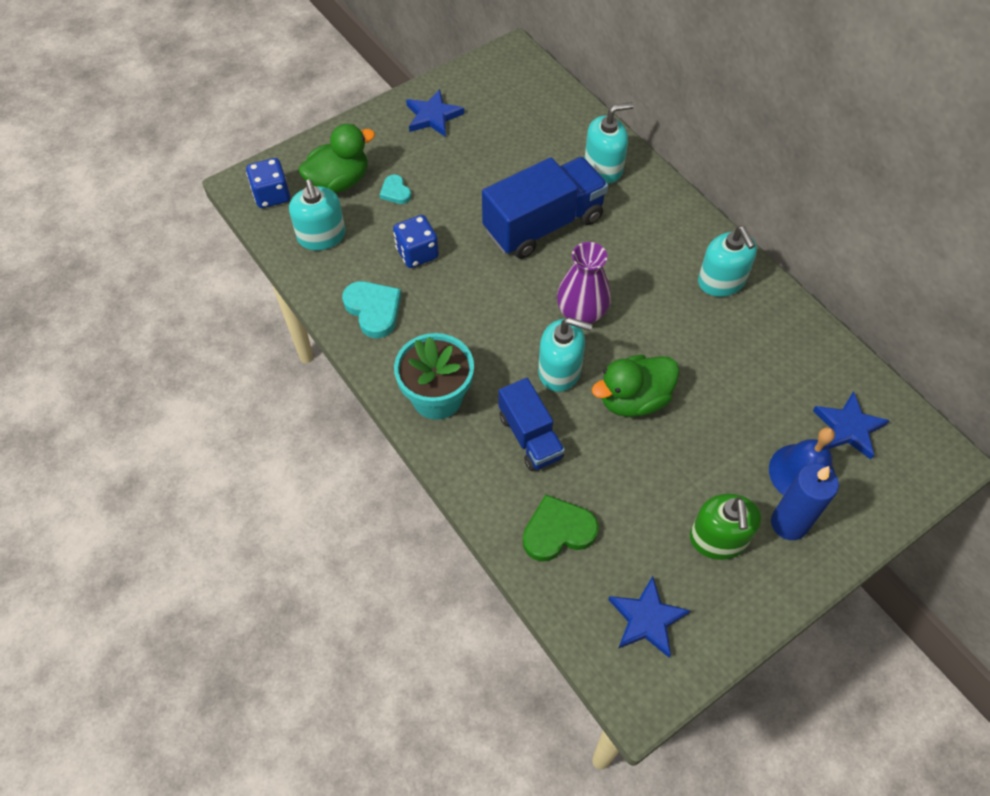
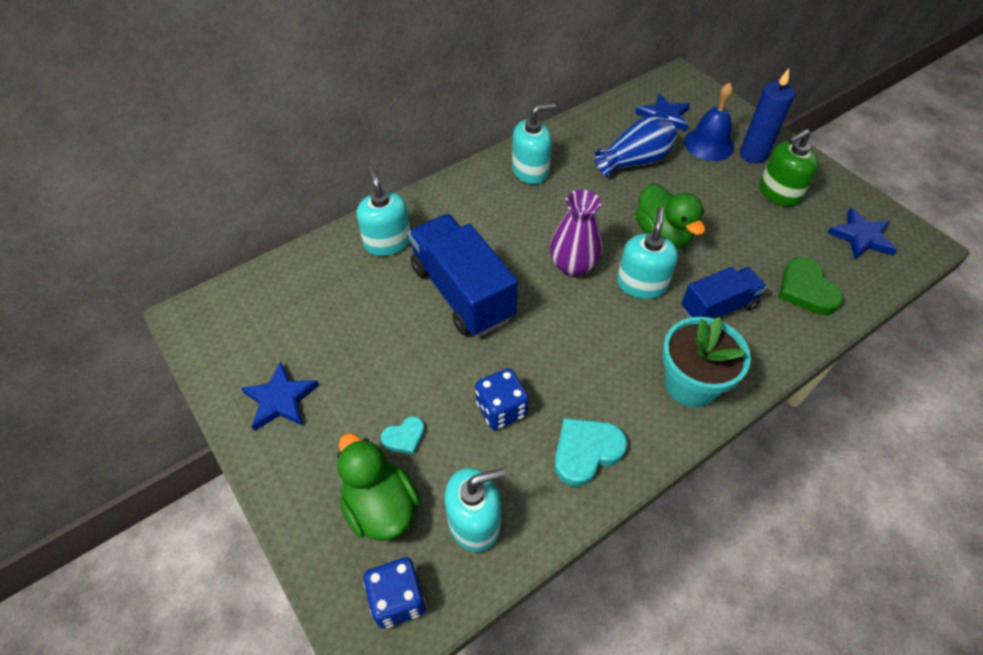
camera: 90 degrees left, 5 degrees down
(718, 539) = (779, 192): green soap dispenser -> green soap dispenser turned 150 degrees clockwise
(753, 385) = (635, 161): none -> blue vase

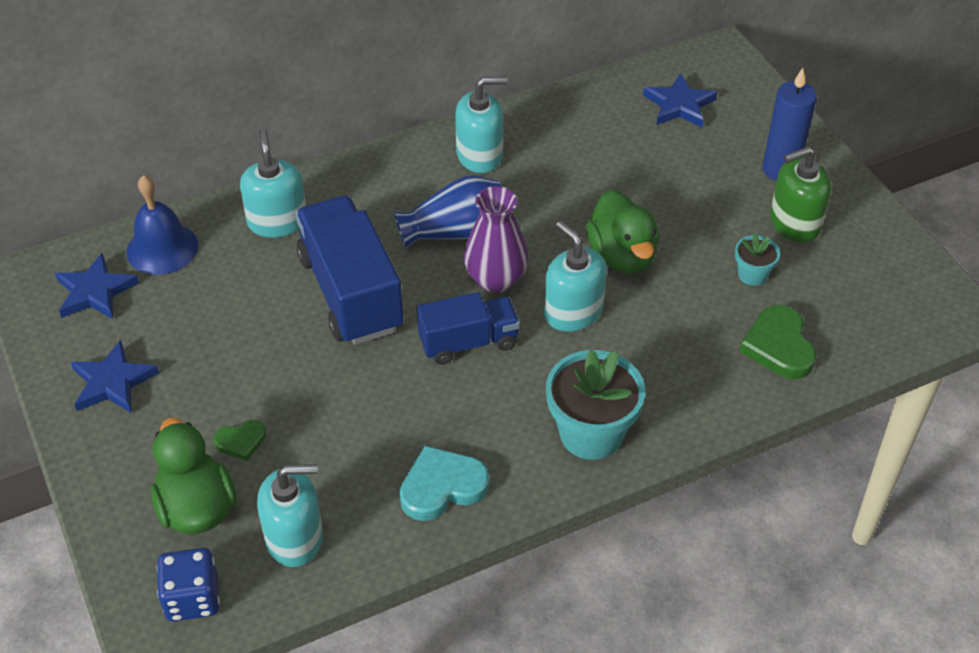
camera: 10 degrees right, 5 degrees down
(404, 437) = (241, 441): turquoise heart -> green heart
(501, 409) = (359, 428): blue dice -> none
(635, 161) = (619, 159): blue vase -> blue vase (456, 232)
(641, 284) = (573, 312): turquoise soap dispenser -> turquoise soap dispenser turned 60 degrees counterclockwise
(709, 144) = (726, 148): blue bell -> blue bell (162, 248)
(718, 307) = (658, 352): blue truck -> blue truck (468, 342)
(764, 236) = (752, 274): none -> turquoise flower pot
(861, 237) = (879, 292): blue star -> blue star (95, 291)

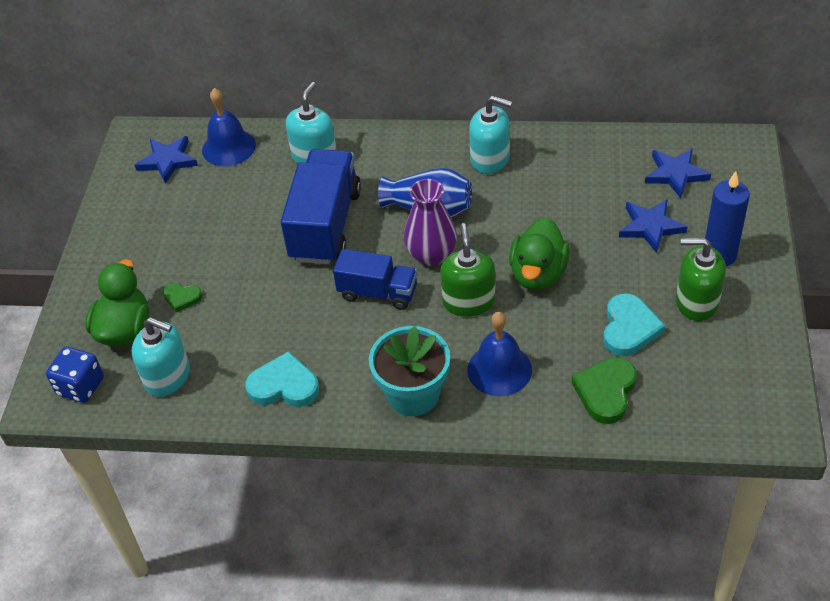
camera: 35 degrees right, 0 degrees up
(112, 382) = (135, 225): blue star -> blue star (650, 227)
(573, 312) = (469, 301): turquoise soap dispenser -> green soap dispenser
(659, 369) = (499, 369): none -> blue bell
(752, 274) = (629, 328): turquoise flower pot -> turquoise heart

